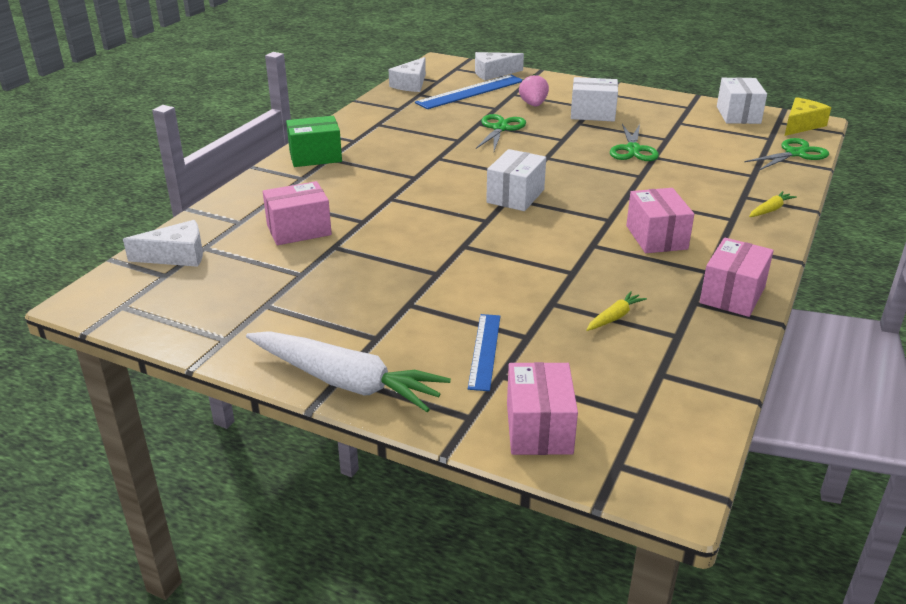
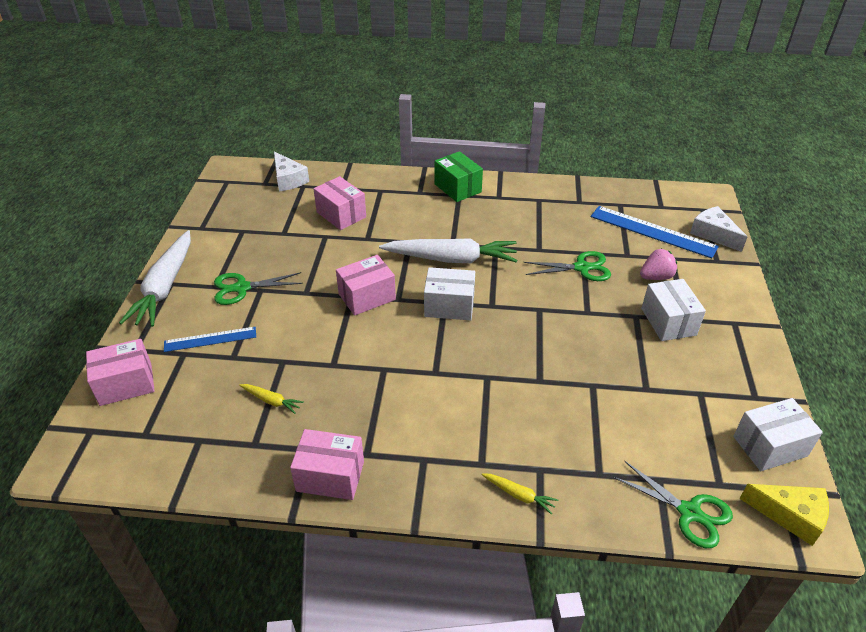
camera: 70 degrees right, 10 degrees up
(411, 84) = (638, 194): white cheese -> none
(440, 182) = (451, 259): none -> white carrot
(633, 149) = (598, 366): green scissors -> green scissors (242, 288)
(656, 237) = (415, 409): pink box -> pink box (367, 297)

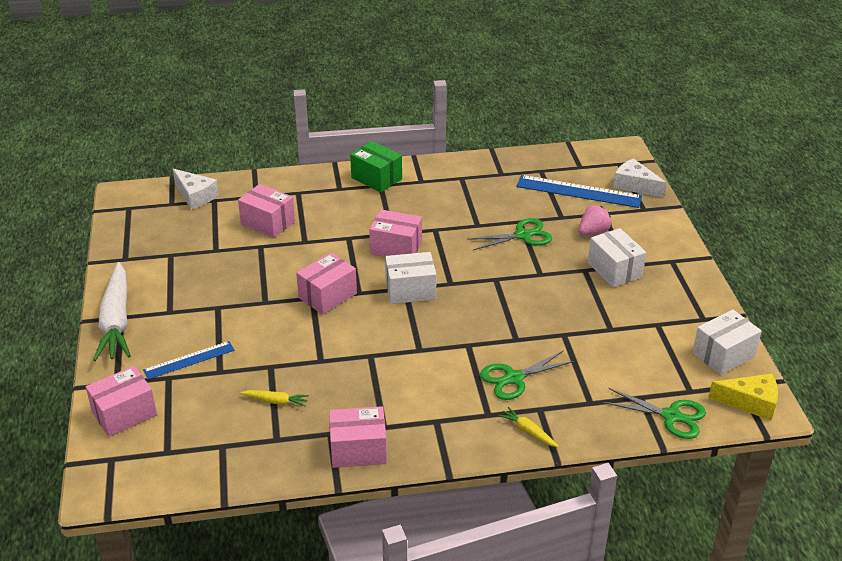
camera: 15 degrees left, 5 degrees down
(242, 288) = (198, 309): green scissors -> green scissors (514, 378)
(451, 259) = (396, 247): white carrot -> pink box
(519, 495) = (528, 431): yellow carrot -> yellow carrot turned 150 degrees counterclockwise

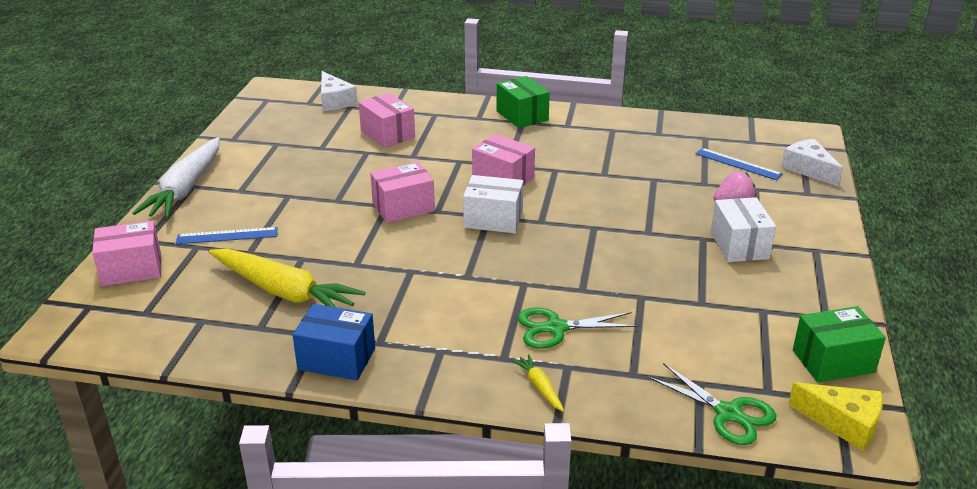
camera: 20 degrees right, 5 degrees down
(276, 401) = (284, 292): yellow carrot -> yellow carrot, size x2.35
(358, 450) = (336, 359): pink box -> blue box
(523, 235) = (649, 193): green scissors -> none
(578, 191) = (738, 164): blue ruler -> blue ruler, size x0.61
(723, 354) = (833, 361): white box -> green box

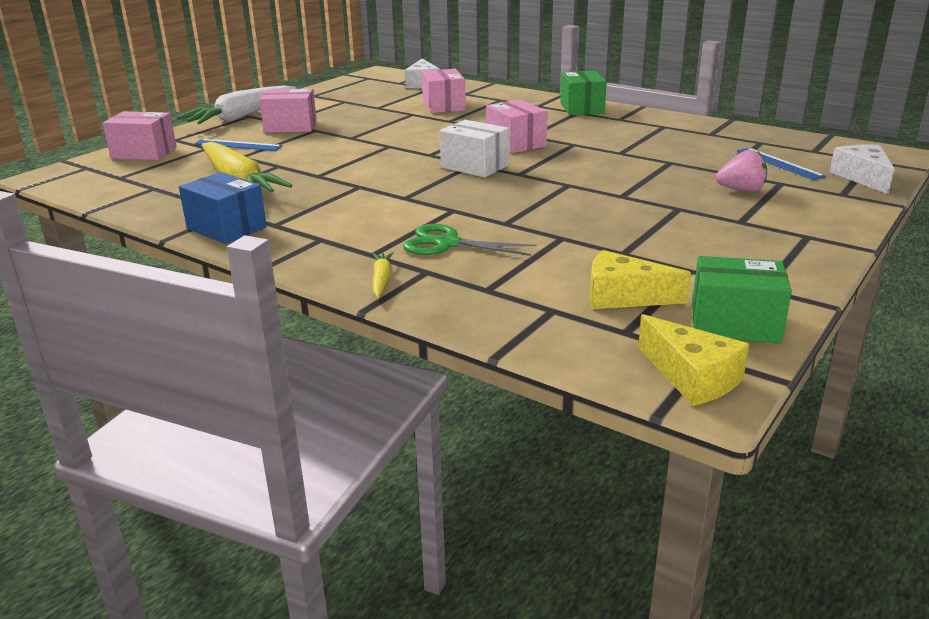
camera: 25 degrees right, 5 degrees down
(403, 207) = (402, 148): pink box -> pink box (290, 126)
(728, 413) = (558, 339): green scissors -> none
(738, 353) = (623, 296): none -> yellow cheese
(739, 245) = (715, 219): white box -> none

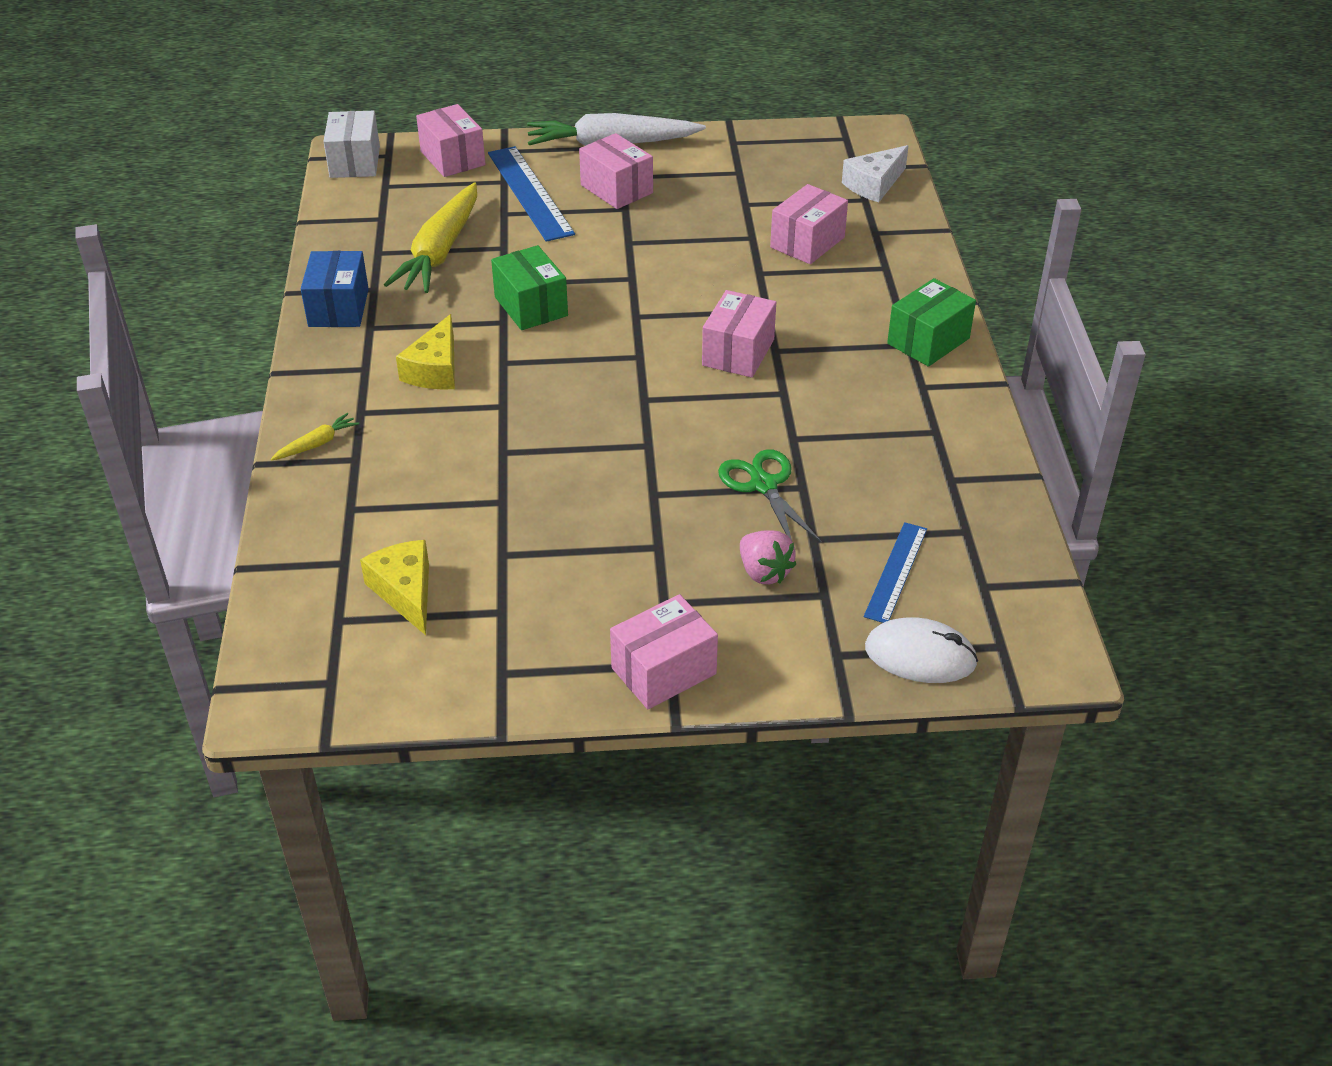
camera: 50 degrees right, 15 degrees up
(238, 145) = (529, 193): blue ruler -> blue ruler, size x1.64
(447, 244) = (421, 441): green scissors -> green scissors (763, 485)
(474, 166) = (633, 361): white box -> white box (355, 162)
(692, 377) = (289, 686): yellow cheese -> yellow cheese (435, 369)
(734, 324) = (407, 679): green box -> green box (531, 306)
(813, 239) = (663, 671): none -> pink box
(863, 177) = (920, 655): white cheese -> white mouse

